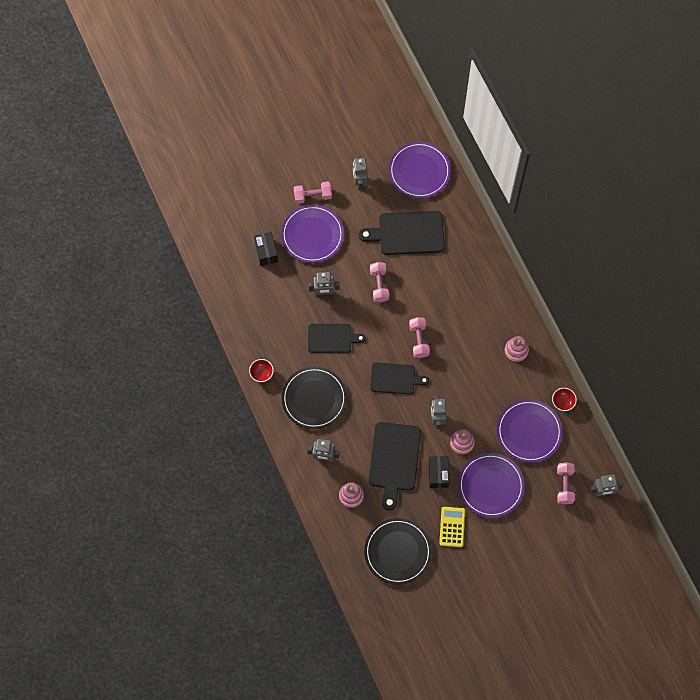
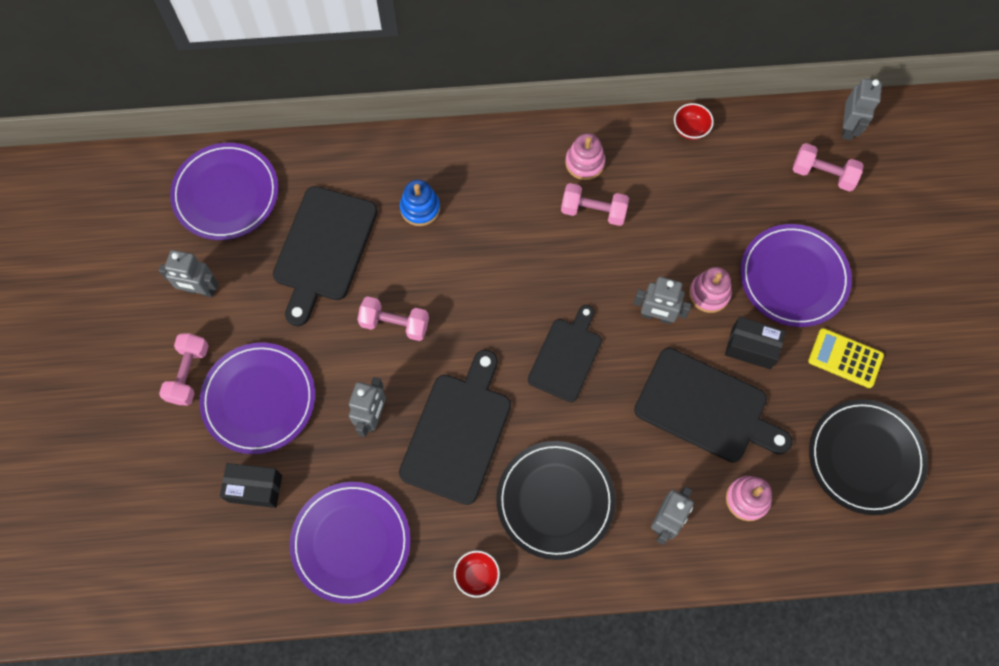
camera: 70 degrees left, 0 degrees up
(332, 338) = (458, 432): black cutting board -> black cutting board, size x1.51
(419, 340) = (514, 297): pink dumbbell -> pink dumbbell (593, 211)
(451, 273) = (420, 208): none -> blue stacking toy
(529, 432) = (722, 192): purple plate -> purple plate (351, 542)

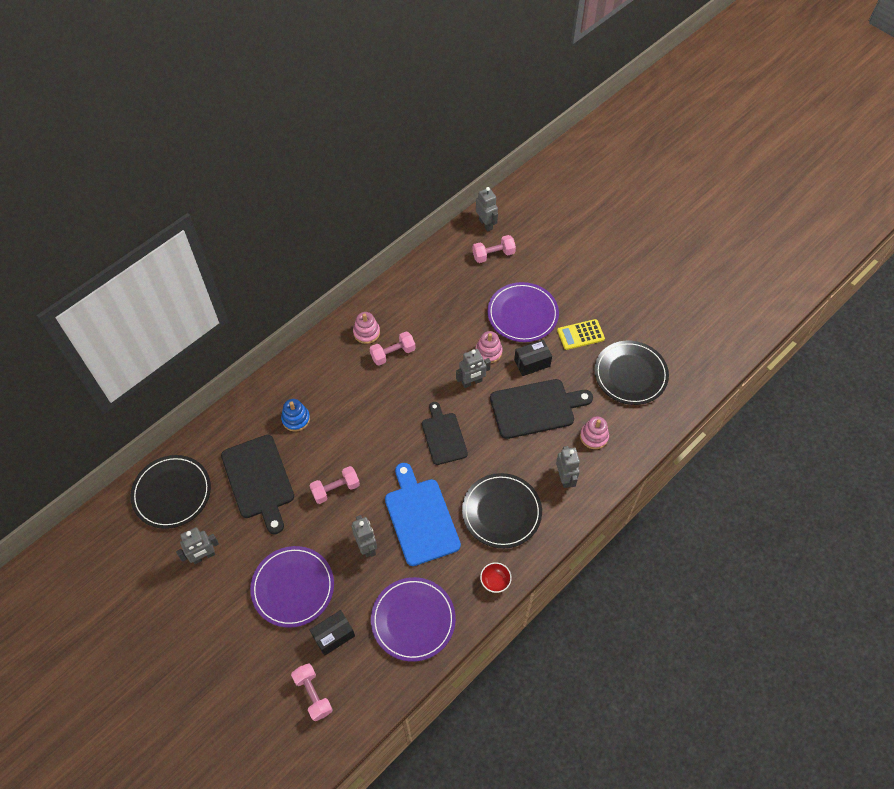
camera: 40 degrees left, 10 degrees down
(188, 374) = (238, 606): pink dumbbell -> pink dumbbell (313, 694)
(226, 193) = (172, 493): purple plate -> black plate
(458, 432) = (420, 518): black cutting board -> blue cutting board
(690, 129) = (407, 278): red bowl -> none

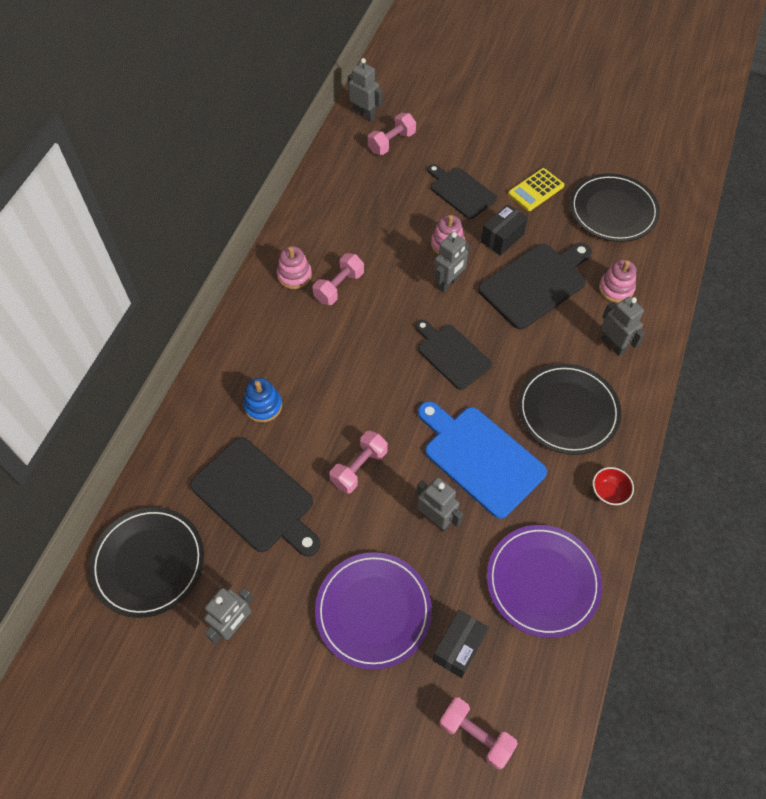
camera: 25 degrees left, 0 degrees up
(522, 314) = (461, 191): purple plate -> black cutting board

